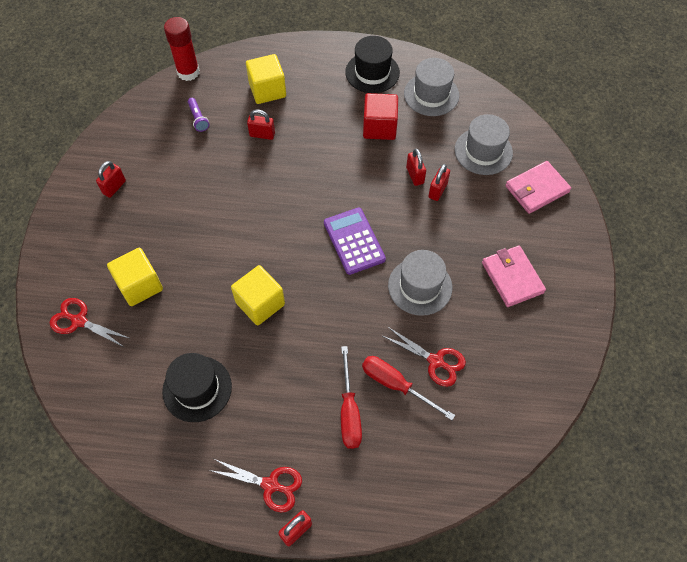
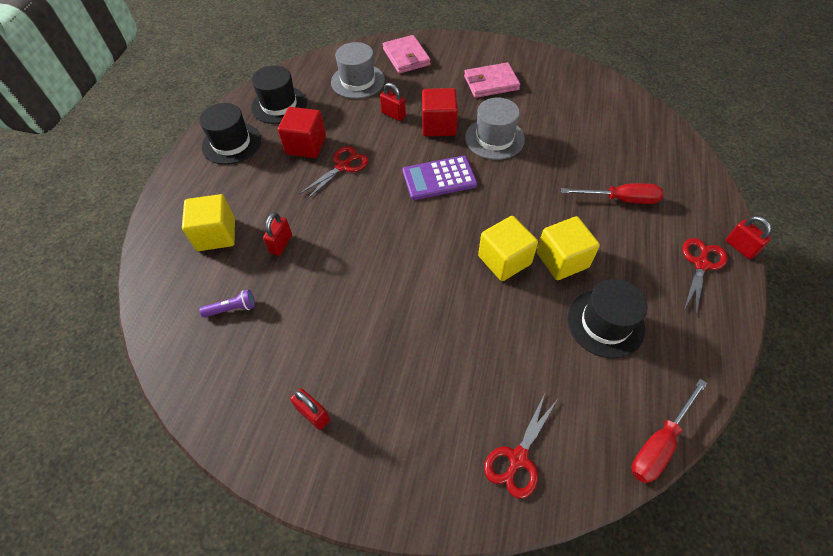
camera: 80 degrees left, 5 degrees down
(140, 285) = (471, 382): yellow cube -> yellow cube (562, 260)
(188, 72) = (148, 318): red glue stick -> none
(396, 385) = (592, 165): red screwdriver -> red screwdriver (659, 443)
(415, 175) = (372, 127): red padlock -> none
(429, 233) = (439, 125): none -> red cube
(431, 94) = (279, 105): grey hat -> black hat
(435, 361) = (569, 137): red scissors -> red scissors (343, 166)

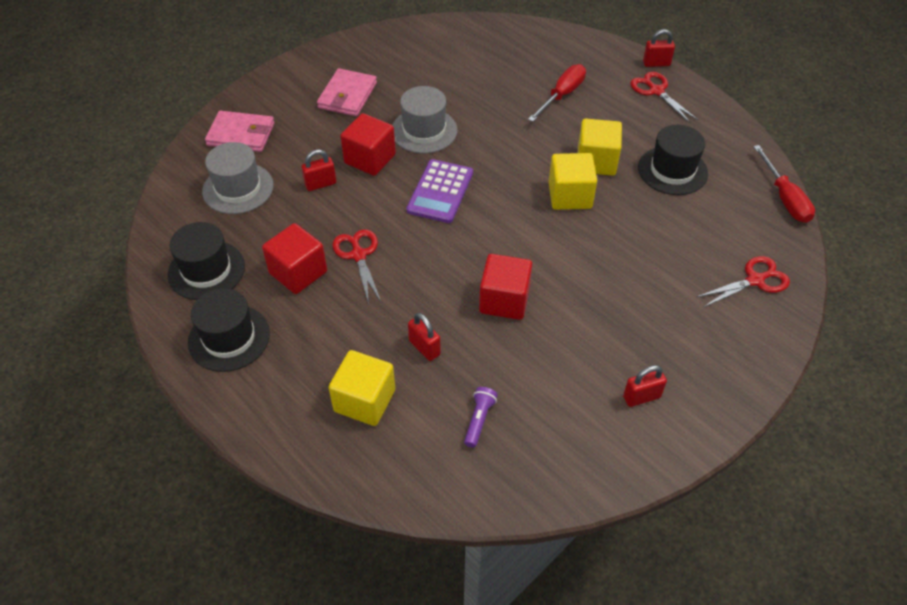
camera: 60 degrees left, 5 degrees down
(357, 269) = (504, 300): none -> red cube
(518, 458) = (755, 280): red scissors -> red scissors turned 90 degrees counterclockwise

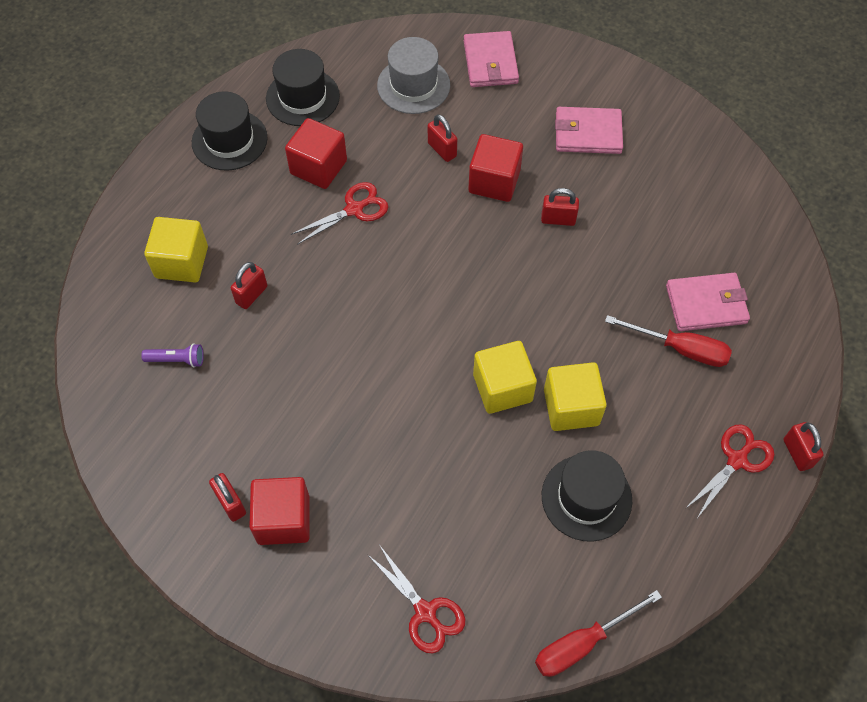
camera: 75 degrees right, 10 degrees up
(424, 131) = (558, 219): grey hat -> red padlock
(440, 192) = (466, 258): purple calculator -> none
(504, 300) = (328, 351): red cube -> red cube (283, 519)
(529, 74) = (706, 304): none -> pink wallet

